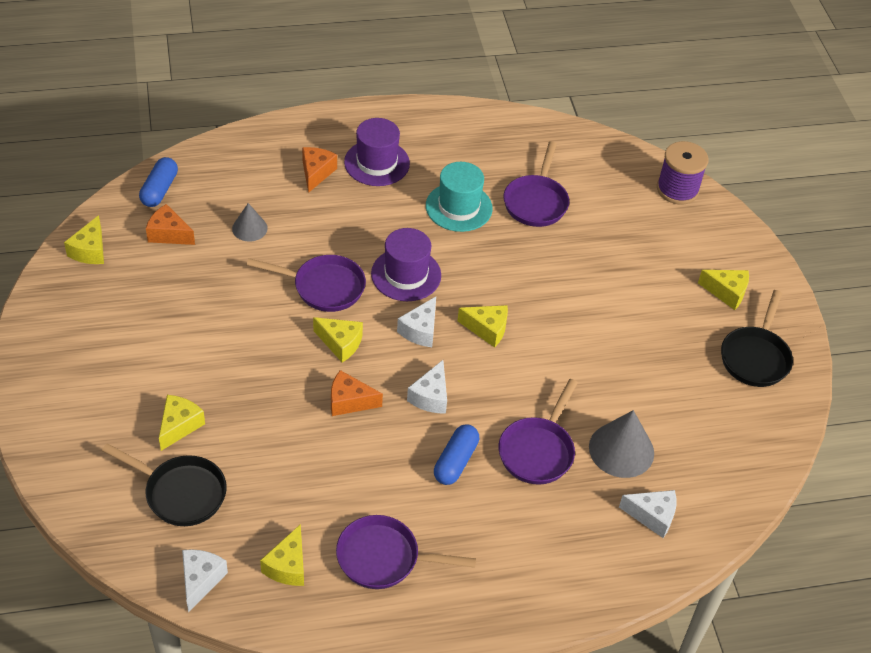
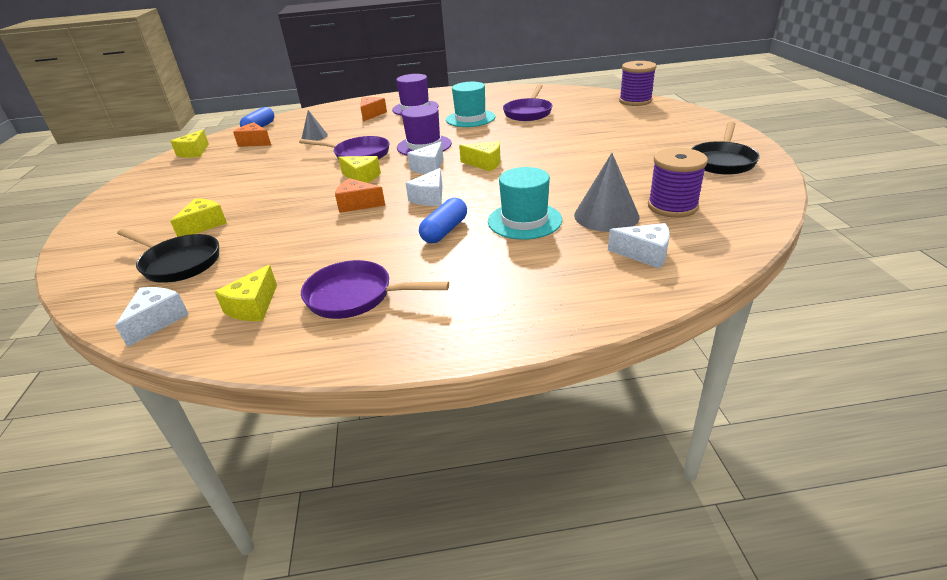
camera: 10 degrees right, 15 degrees down
(537, 451) = (524, 221): purple pan -> turquoise hat
(689, 440) = (672, 206): none -> purple spool
(726, 292) = (686, 135): yellow cheese -> none

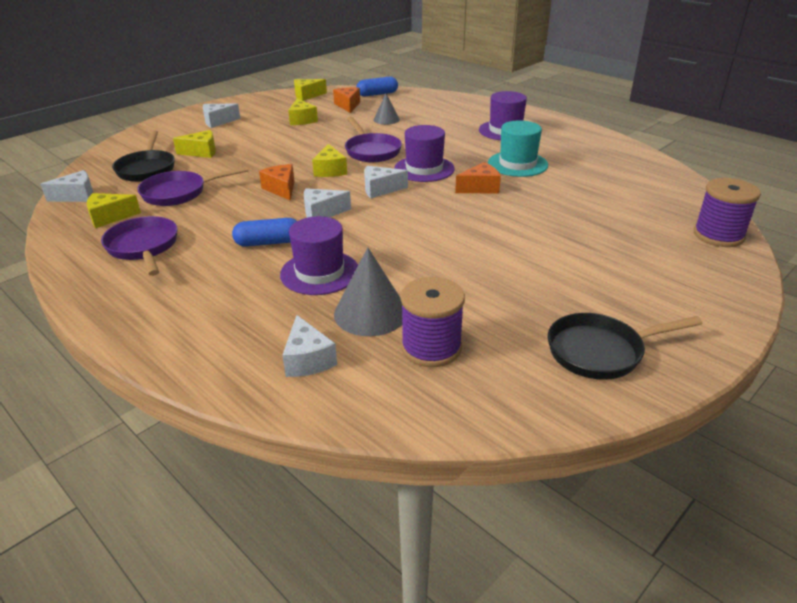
camera: 50 degrees right, 0 degrees up
(151, 203) = (218, 122): none -> white cheese
(371, 114) = (463, 120): orange cheese -> orange cheese (480, 188)
(484, 164) = (418, 211): yellow cheese -> yellow cheese (302, 120)
(524, 221) = (320, 272): turquoise hat -> purple hat
(528, 113) = (577, 186): purple pan -> purple pan (179, 193)

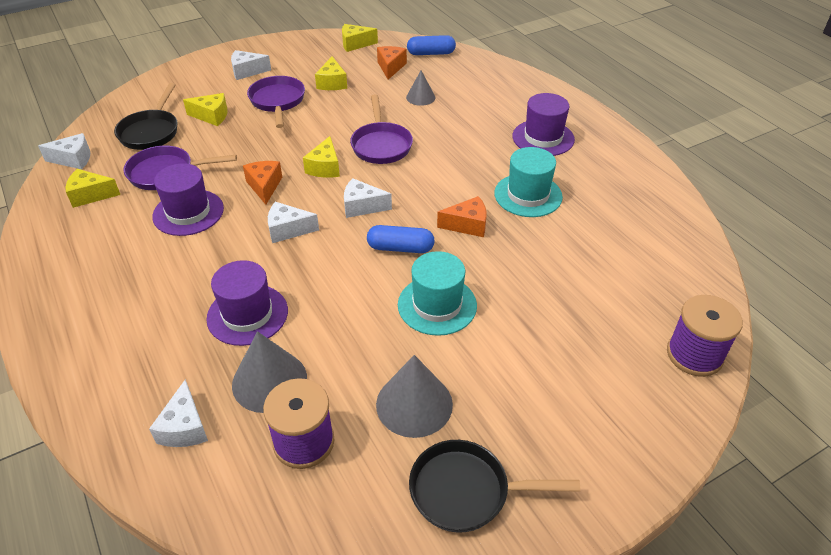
camera: 15 degrees right, 10 degrees up
(143, 247) = (104, 243): purple pan -> purple pan (277, 101)
(268, 243) = (218, 262): blue capsule -> blue capsule (400, 248)
(424, 169) = (422, 183): purple hat -> purple hat (188, 212)
(489, 239) = (437, 305): none -> turquoise hat
(514, 304) = (414, 404): none -> grey cone

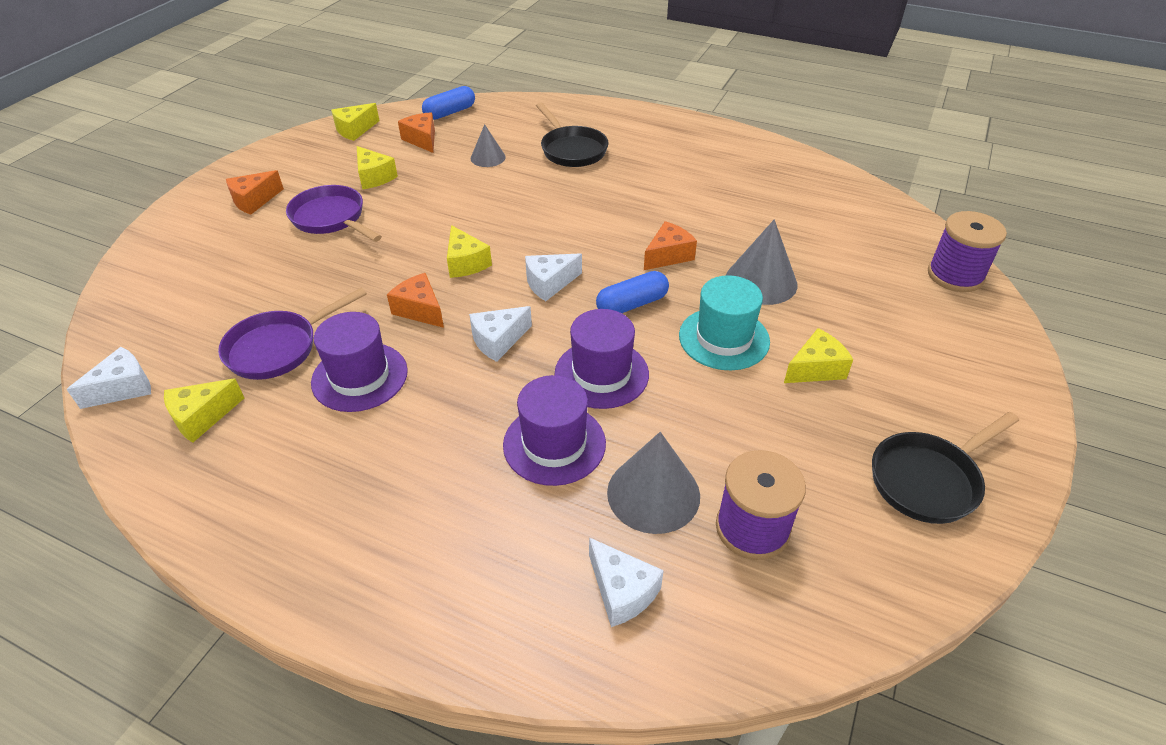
camera: 35 degrees left, 0 degrees up
(150, 132) = (201, 312): black pan -> black pan (572, 150)
(211, 116) = (265, 264): yellow cheese -> yellow cheese (815, 368)
(247, 71) = (254, 201): white cheese -> orange cheese
(381, 145) = (500, 218): purple pan -> none
(414, 404) = (805, 434): grey cone -> grey cone (761, 281)
(528, 195) = (690, 207): turquoise hat -> none
(543, 138) = (646, 152): purple hat -> purple hat (601, 374)

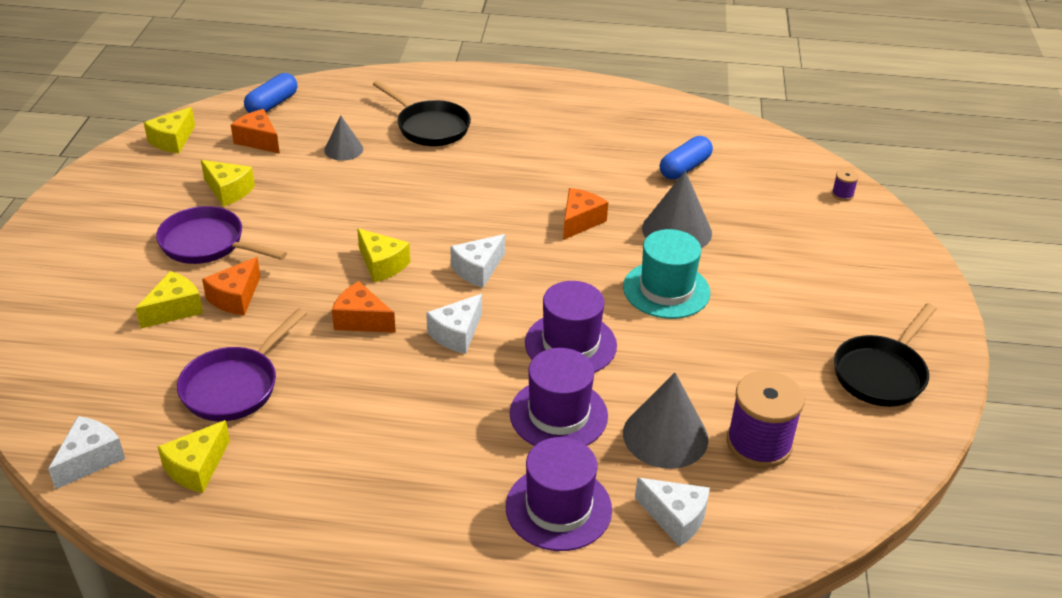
camera: 20 degrees left, 5 degrees down
(254, 201) = (104, 240): orange cheese -> orange cheese (235, 297)
(360, 377) = (337, 395): purple hat -> purple hat (558, 508)
(632, 304) = (568, 275): blue capsule -> blue capsule (684, 168)
(815, 368) = (756, 301): yellow cheese -> yellow cheese (174, 309)
(955, 275) = (842, 194): purple spool -> purple spool, size x0.43

